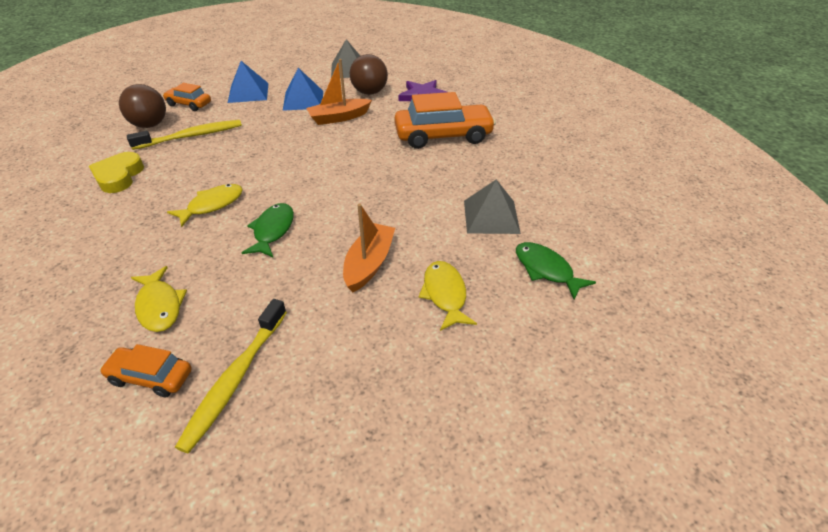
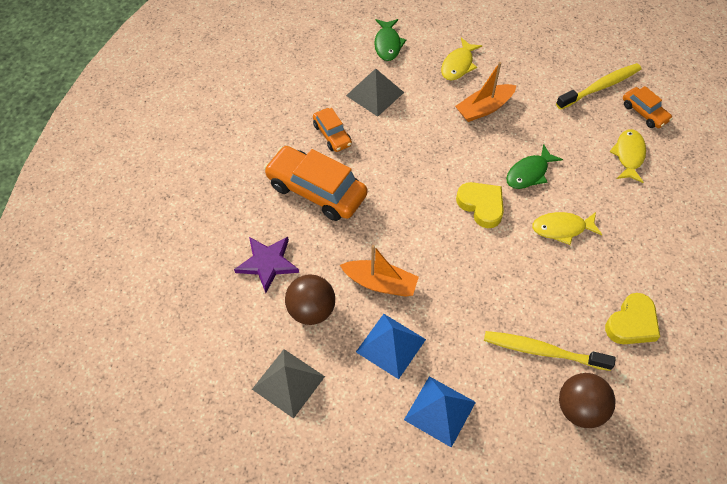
camera: 140 degrees left, 15 degrees up
(189, 104) = (521, 430): orange car -> orange car (332, 135)
(301, 186) = (481, 206): none -> yellow heart

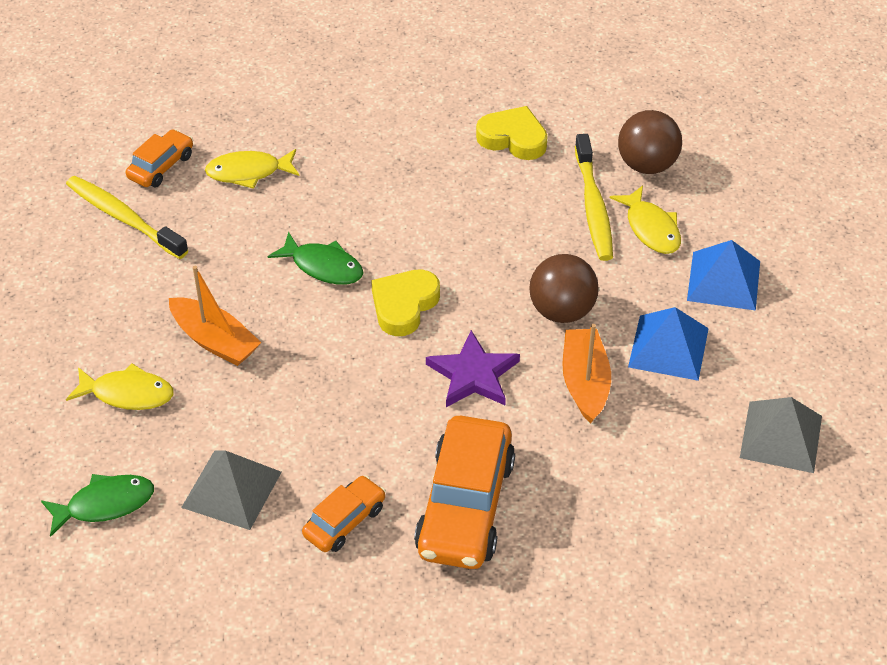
camera: 110 degrees left, 10 degrees down
(267, 263) = (623, 523): purple star -> purple star (473, 374)
(311, 310) = (667, 446): brown ball -> brown ball (562, 311)
(562, 228) = (404, 218): yellow fish -> yellow fish (651, 228)

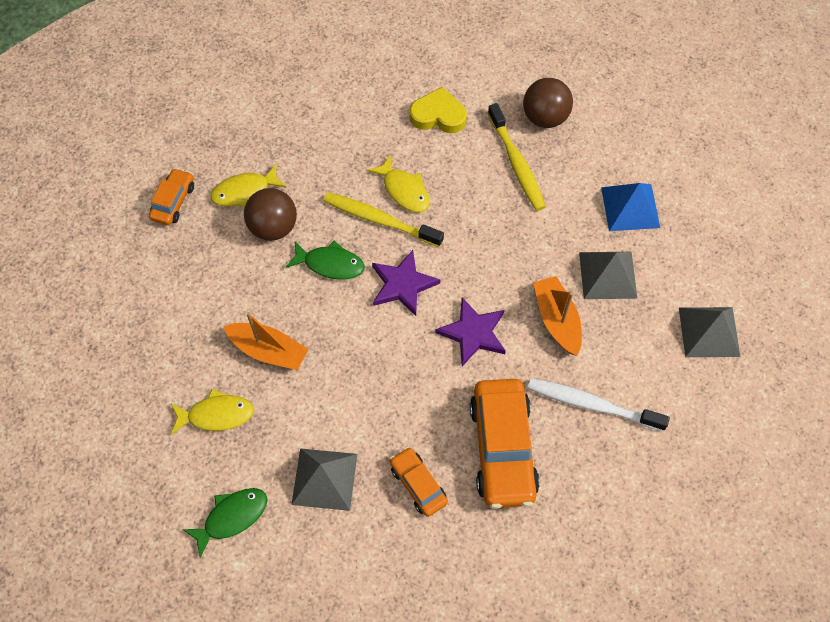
camera: 15 degrees left, 15 degrees up
(124, 218) = (159, 256): yellow toothbrush -> yellow toothbrush (380, 220)
(344, 521) = (418, 484): orange car -> orange car turned 60 degrees counterclockwise
(404, 305) = (402, 284): yellow heart -> purple star
(562, 311) = (521, 261): brown ball -> brown ball (273, 227)
(598, 484) = (592, 405): none -> white toothbrush
(651, 228) = (564, 173): yellow fish -> yellow fish (404, 190)
(668, 347) = (608, 275): blue pyramid -> grey pyramid

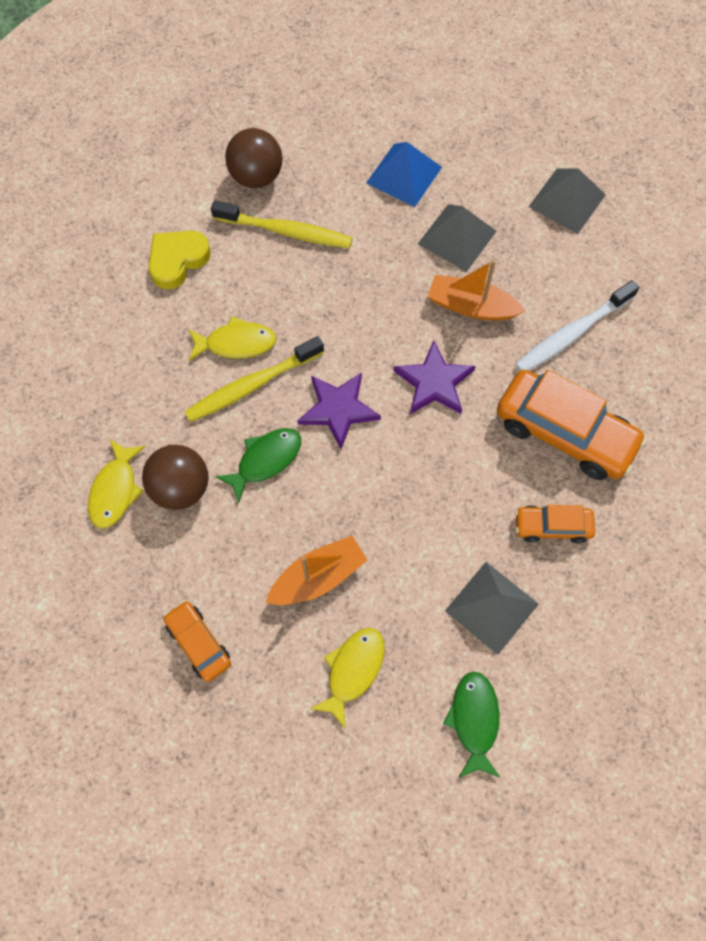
camera: 55 degrees left, 5 degrees up
(173, 202) = (68, 569): orange car -> orange car (198, 643)

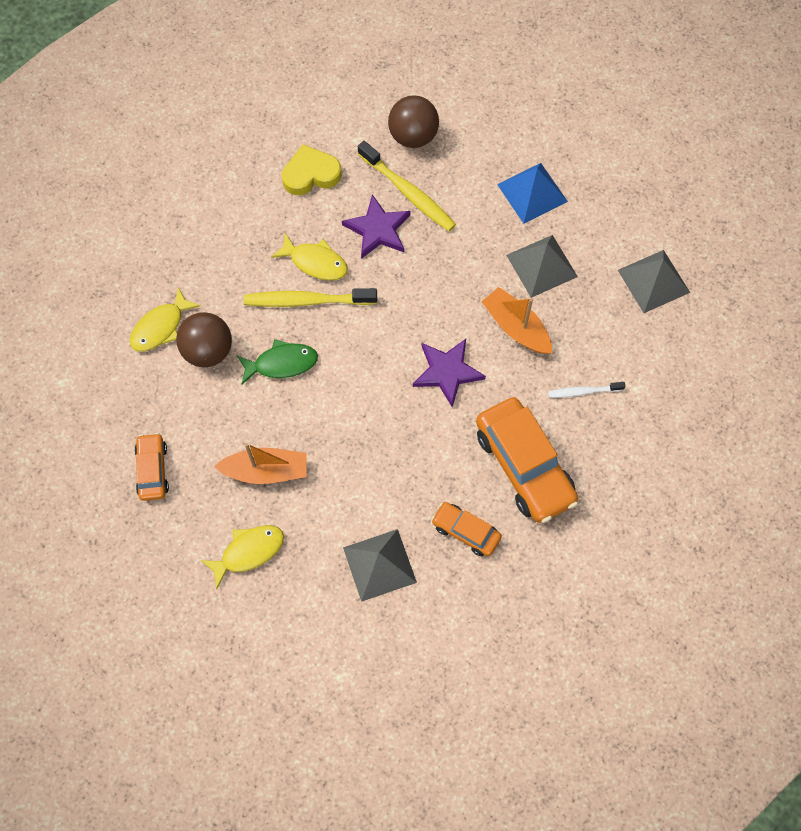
camera: 30 degrees right, 0 degrees up
(338, 410) = (360, 354): purple star -> purple star (378, 229)
(474, 720) = (313, 637): green fish -> none
(572, 334) = (583, 391): white toothbrush -> white toothbrush, size x0.56

